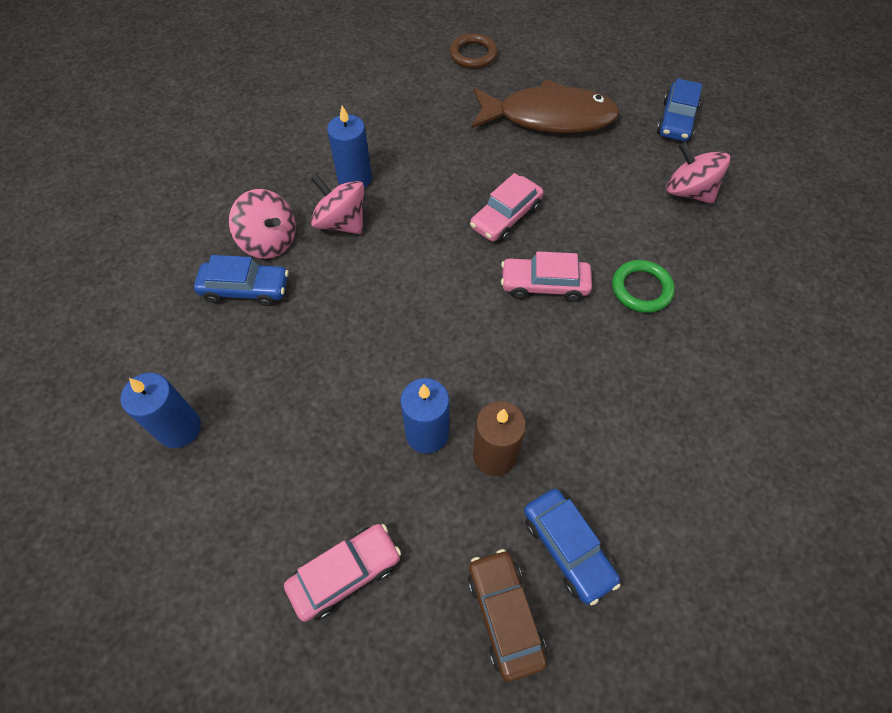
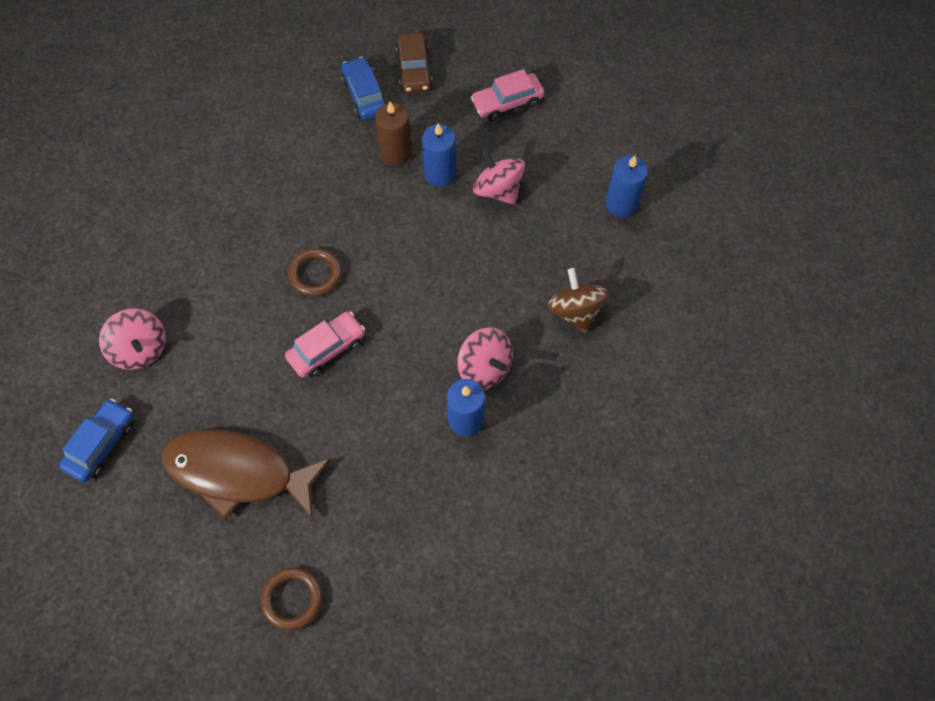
camera: 170 degrees left, 5 degrees up
(245, 289) = (575, 311): blue car -> brown spinning top
(269, 241) = (554, 358): pink spinning top -> pink spinning top (498, 190)
(544, 285) = (315, 274): pink car -> brown ring
(641, 289) = (235, 258): green ring -> none

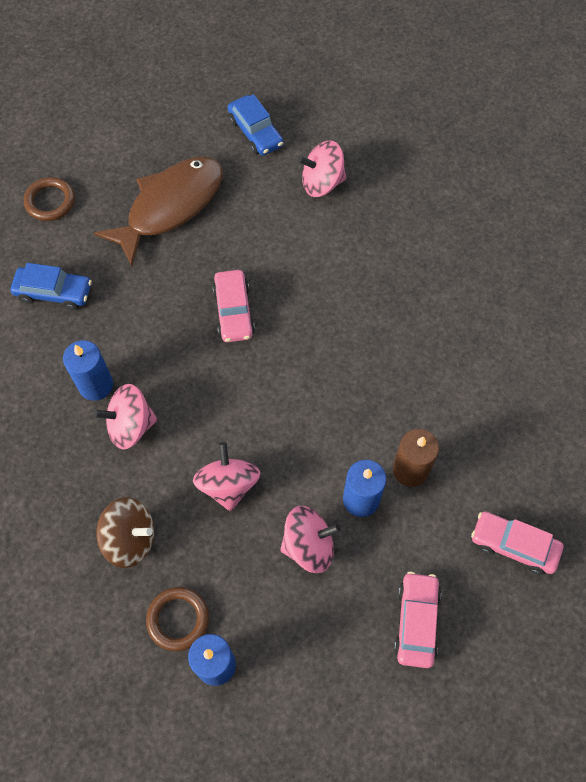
camera: 120 degrees right, 0 degrees up
(315, 274) = (313, 335): brown ring -> brown ring (178, 619)
(365, 95) = (502, 477): blue car -> blue car (54, 292)
(414, 69) = (514, 545): brown car -> pink car
(487, 267) = (228, 485): none -> pink spinning top

